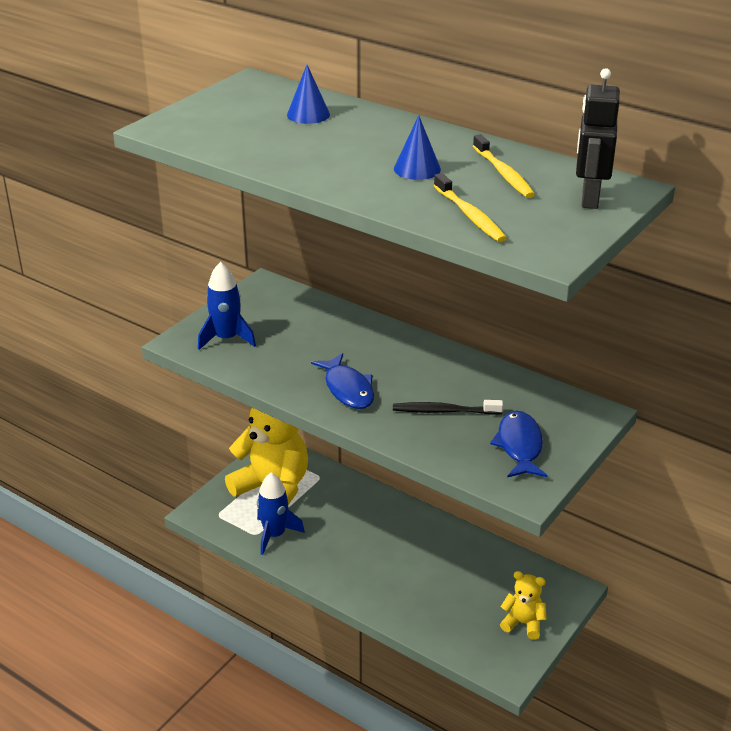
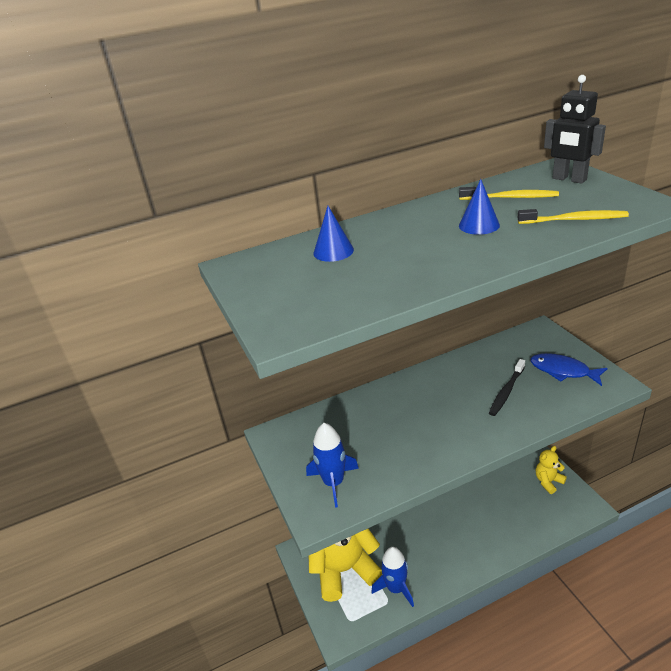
camera: 55 degrees left, 0 degrees up
(348, 389) = (452, 431): blue fish -> none

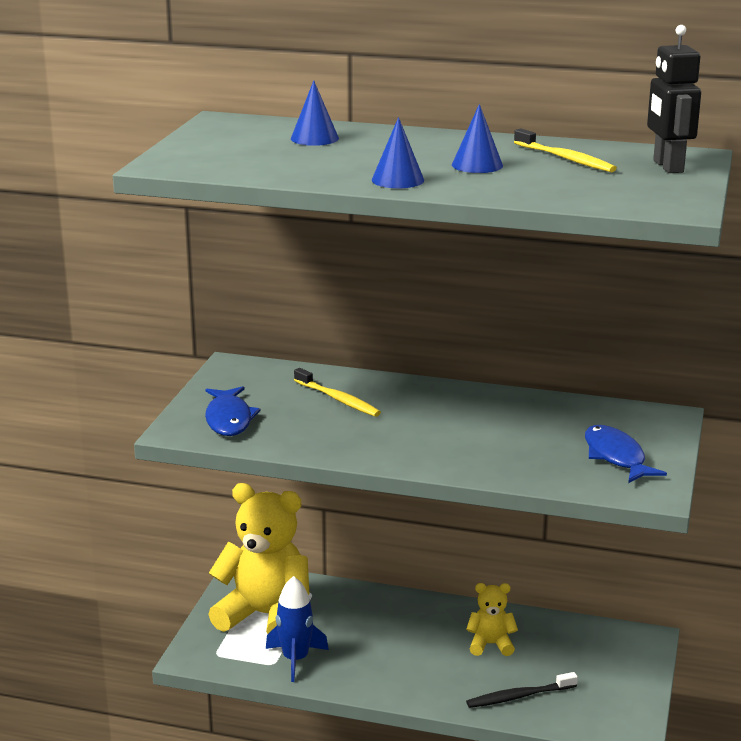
camera: 35 degrees right, 10 degrees down
(333, 482) = (229, 419): blue rocket -> blue fish
(466, 260) = (398, 180): none -> blue cone
(506, 391) = (516, 441): black toothbrush -> black toothbrush (519, 696)
(548, 482) = (617, 681): yellow teddy bear -> yellow teddy bear (490, 644)
(574, 220) = (570, 191): yellow toothbrush -> yellow toothbrush (338, 399)

